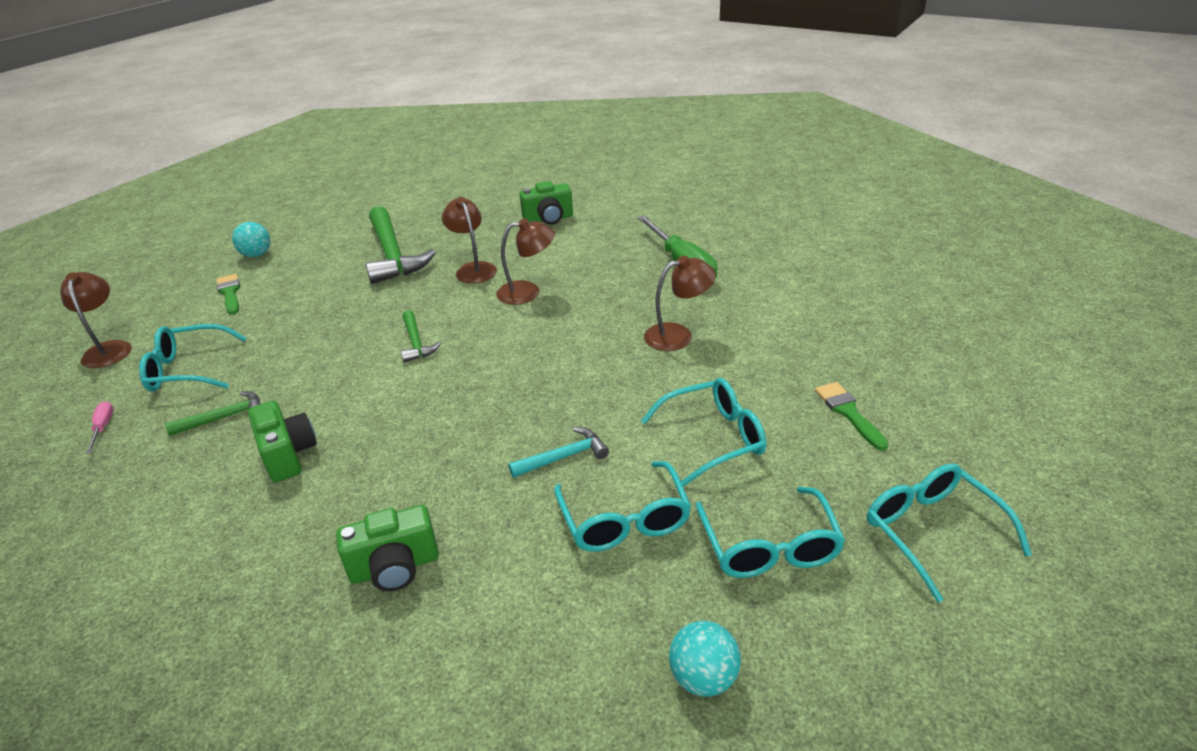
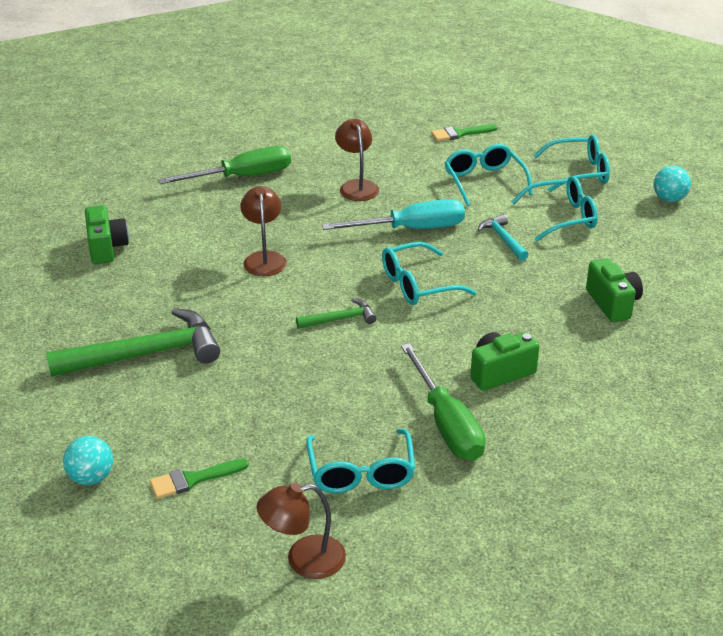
camera: 90 degrees left, 0 degrees up
(103, 427) = (457, 510): pink screwdriver -> none
(224, 417) = (446, 424): green hammer -> green screwdriver
(473, 269) = (204, 293): brown lamp -> none
(585, 379) = (411, 229): none -> turquoise screwdriver
(931, 531) = (562, 126): turquoise glasses -> turquoise glasses (417, 285)

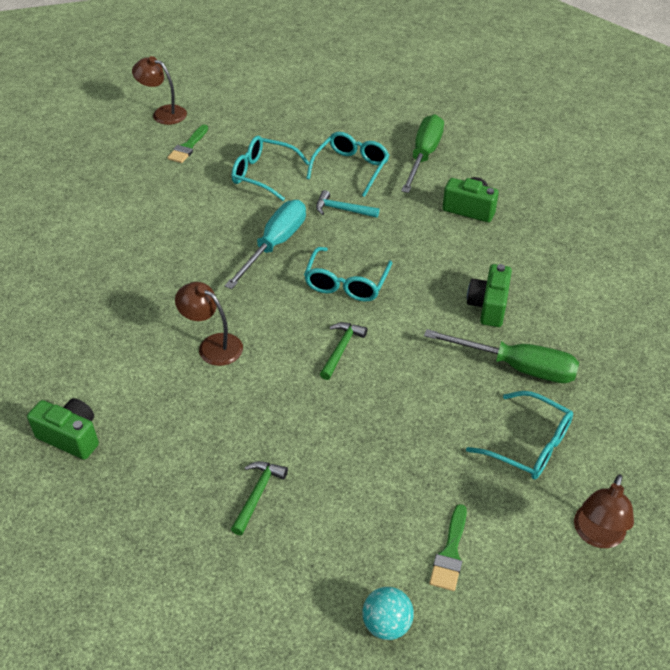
camera: 50 degrees left, 10 degrees up
(146, 354) = (258, 494): green hammer -> green hammer, size x0.49
(242, 177) = (82, 291): green screwdriver -> green screwdriver (423, 155)
(357, 186) = (183, 237): brown lamp -> brown lamp (163, 113)
(579, 172) = (310, 128): turquoise glasses -> none
(669, 199) = (388, 113): turquoise ball -> none

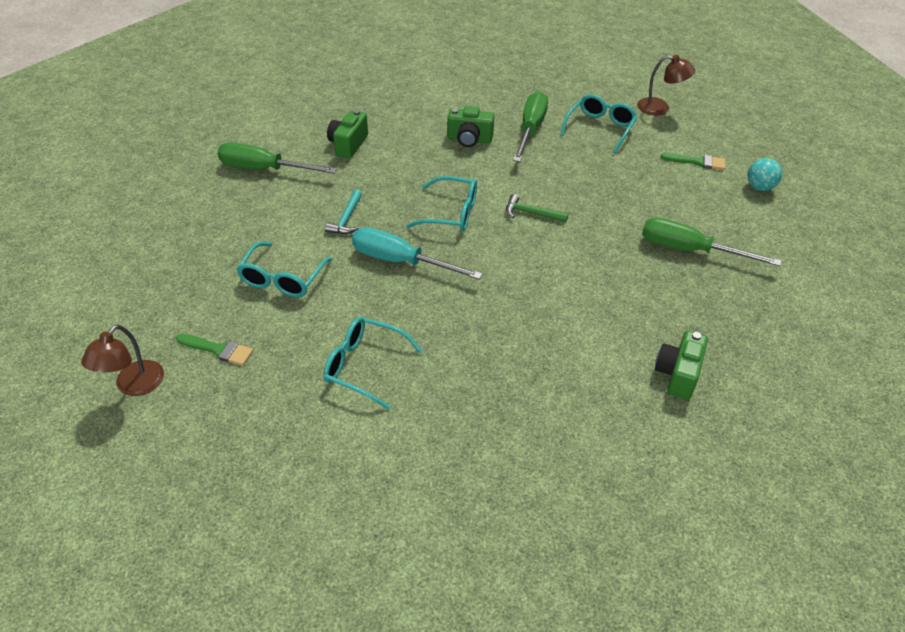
camera: 95 degrees left, 0 degrees up
(213, 345) = (543, 291): brown lamp -> none
(258, 494) = (689, 250): green hammer -> green screwdriver
(351, 168) = (279, 215): turquoise glasses -> turquoise glasses (364, 366)

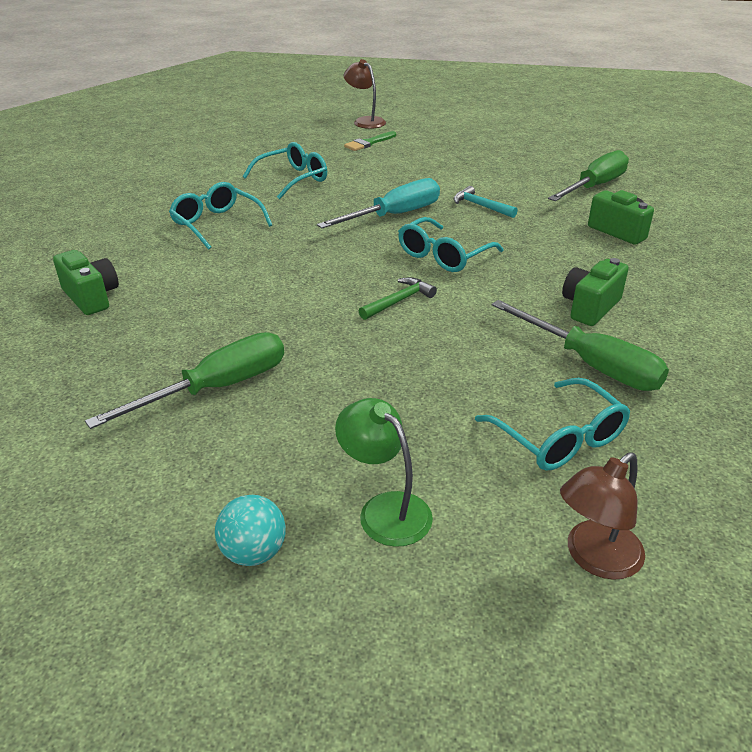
camera: 120 degrees right, 10 degrees down
(282, 279) = (422, 170): turquoise glasses -> turquoise glasses (216, 224)
(697, 162) = (385, 509): green brush -> green lamp

